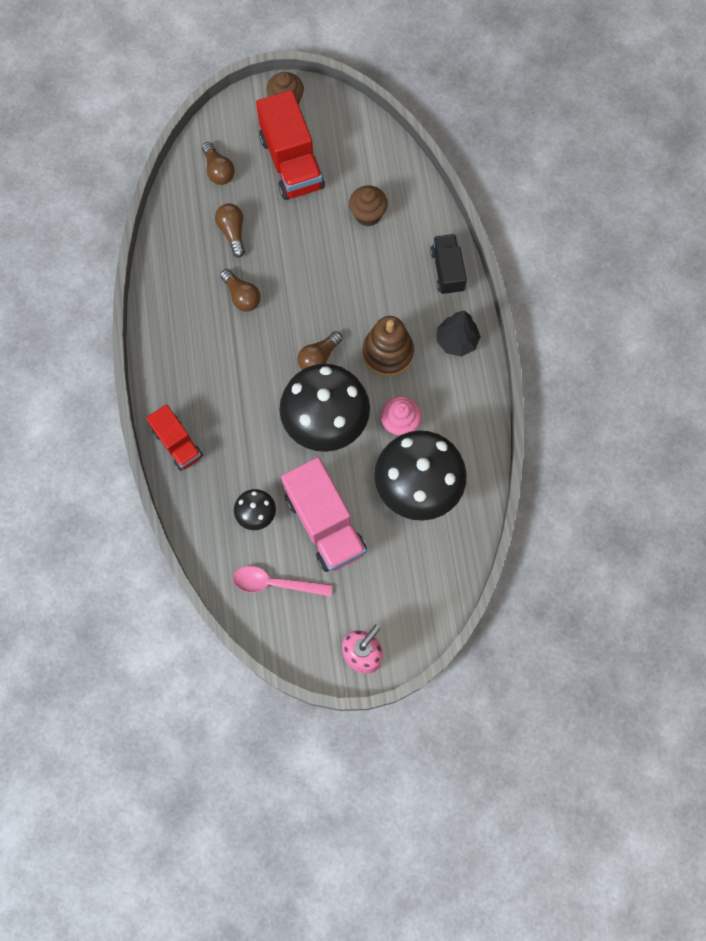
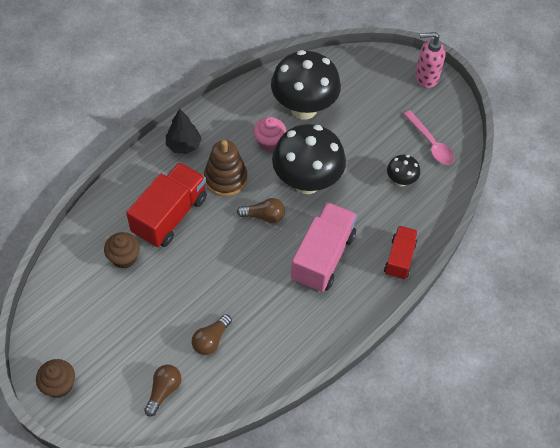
camera: 130 degrees left, 15 degrees down
(242, 296) = (258, 296): brown light bulb -> none
(292, 163) = (116, 341): red truck -> red truck (170, 215)
(325, 523) = (371, 141): pink truck -> pink truck (322, 257)
(447, 270) = (133, 181): black truck -> none

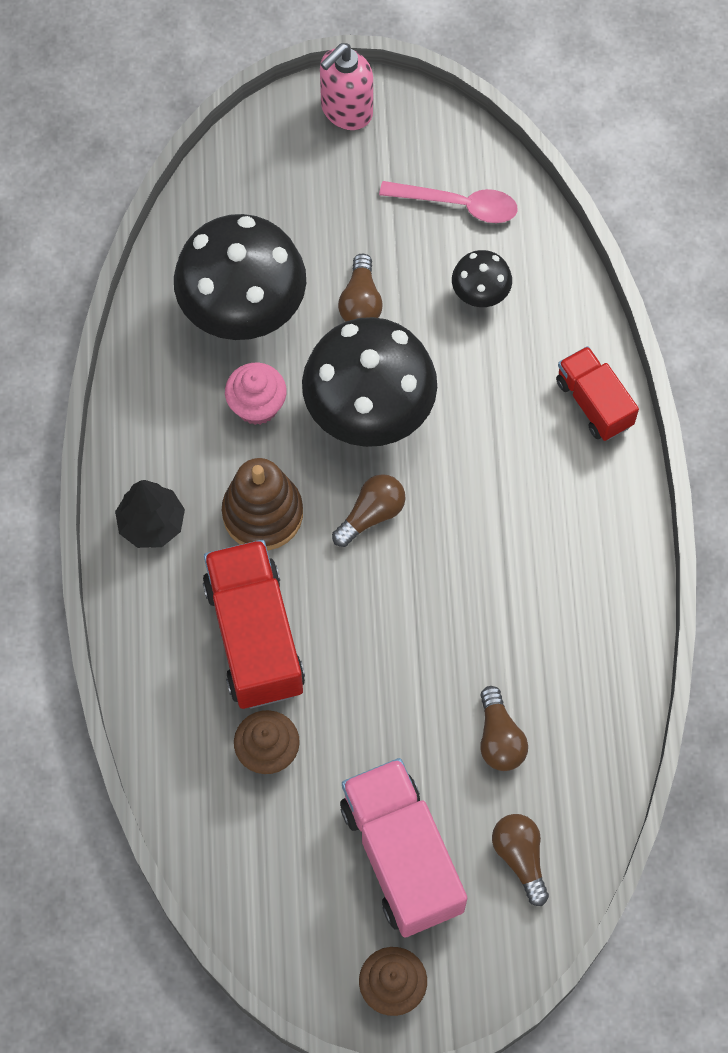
camera: 45 degrees left, 10 degrees up
(322, 257) = (504, 495): pink truck -> pink truck (401, 856)
(351, 143) = (361, 302): none -> brown light bulb

